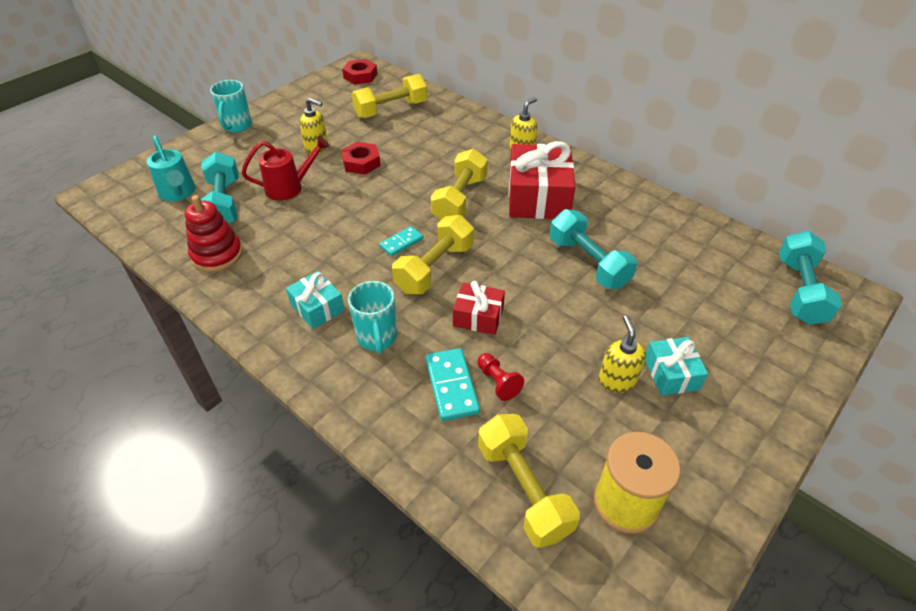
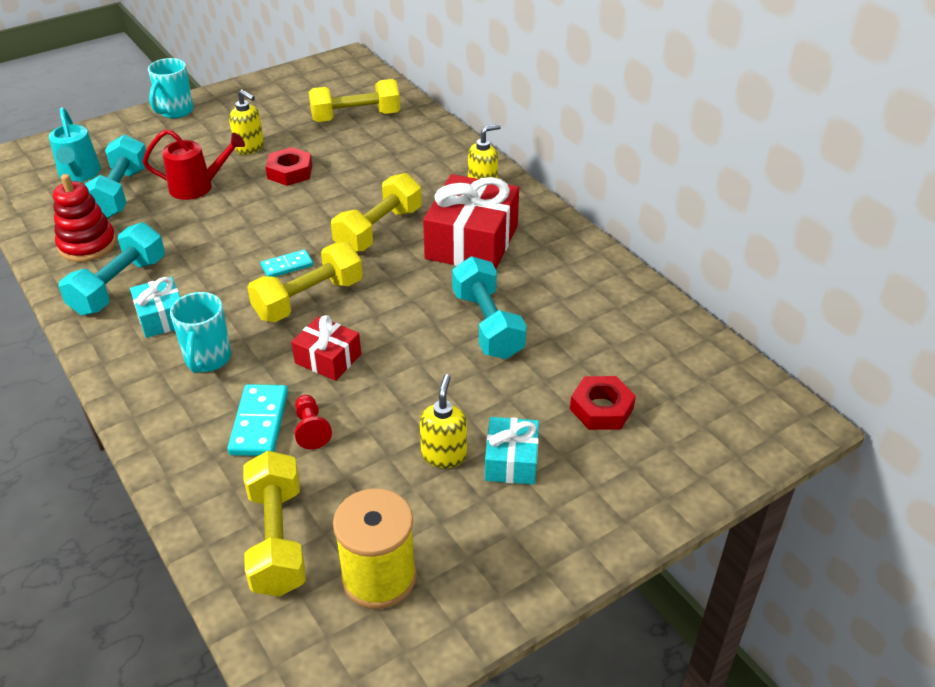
camera: 15 degrees right, 5 degrees down
(360, 76) = (341, 73): red nut -> red nut (601, 408)
(799, 291) = (729, 403): turquoise dumbbell -> turquoise dumbbell (119, 286)

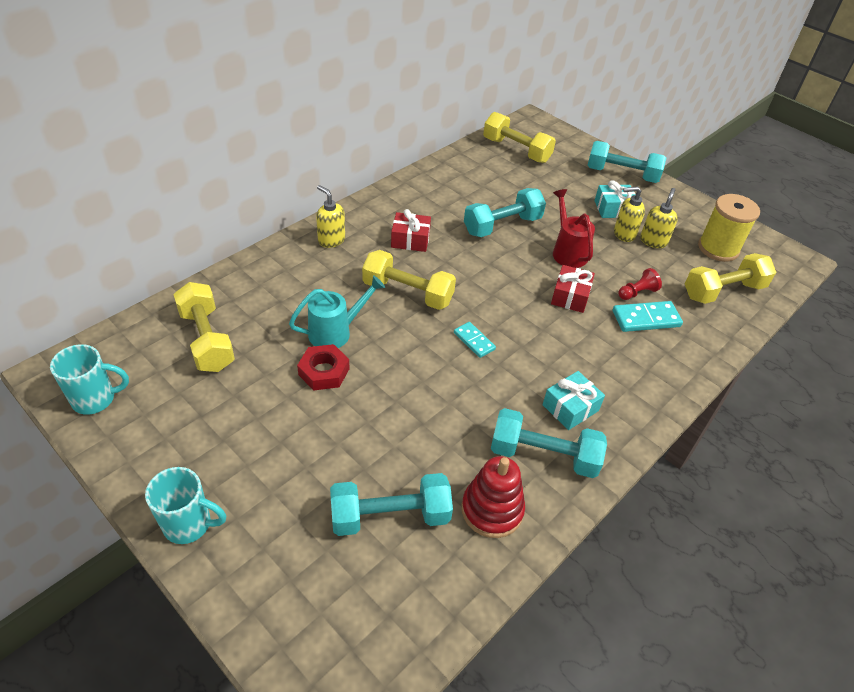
camera: 105 degrees left, 5 degrees up
(79, 175) = (358, 581): turquoise watering can -> turquoise watering can (336, 332)
(198, 187) = (365, 443): red watering can -> red watering can (567, 251)
(207, 359) = (603, 363): turquoise mug -> turquoise mug (95, 399)
(250, 148) = (278, 417): yellow soap dispenser -> yellow soap dispenser (653, 241)
(309, 299) = (511, 319): yellow dumbbell -> yellow dumbbell (516, 150)
(471, 242) = (410, 240): red gift -> red gift, size x0.54
(601, 408) = (556, 179): red nut -> none
(614, 505) = (622, 175): none -> turquoise dumbbell

